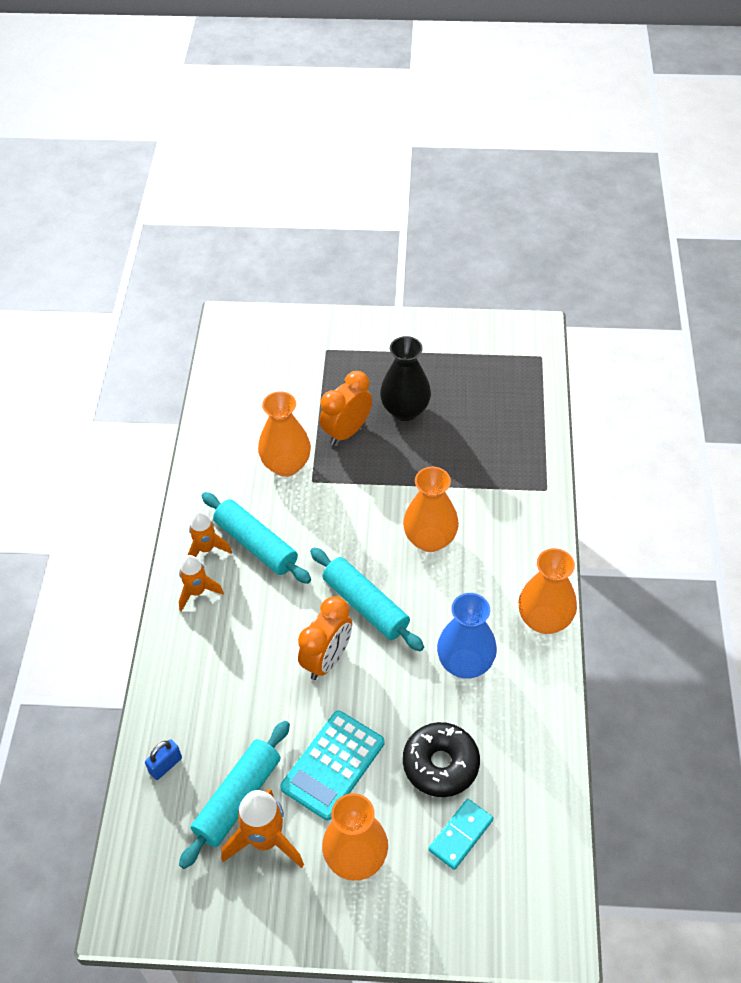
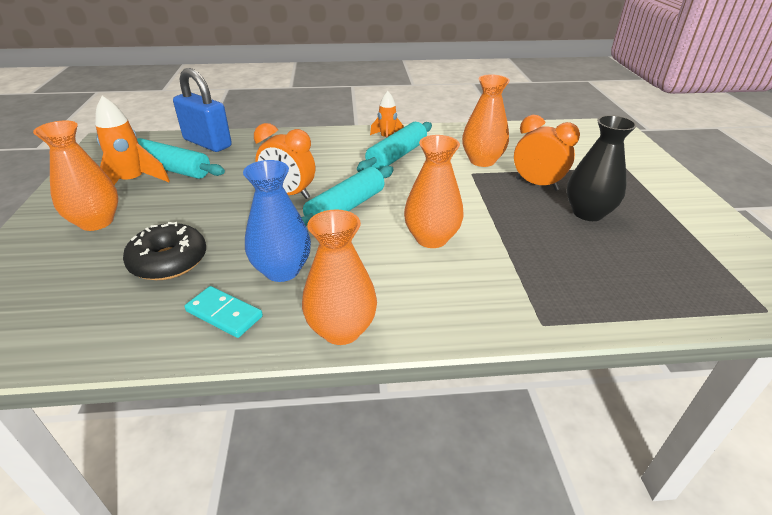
camera: 80 degrees right, 15 degrees down
(165, 765) = (207, 143): blue padlock -> blue padlock, size x2.25
(197, 592) = (348, 139): orange rocket -> none
(333, 765) = (187, 205): turquoise calculator -> none
(460, 835) = (87, 278): turquoise domino -> turquoise domino (224, 314)

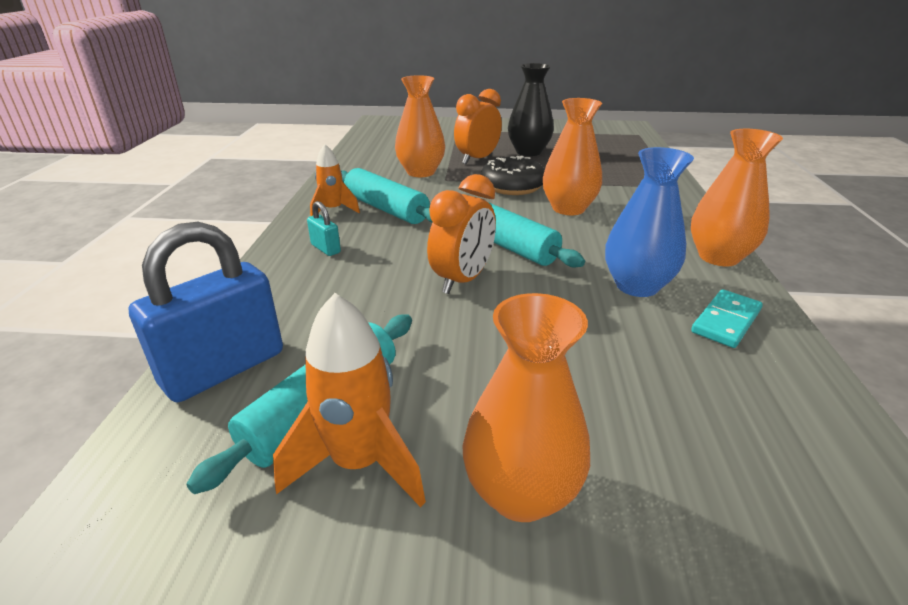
camera: 80 degrees left, 5 degrees down
(169, 261) = (636, 375): black donut -> black donut (512, 186)
(328, 145) = (325, 248): none -> turquoise padlock

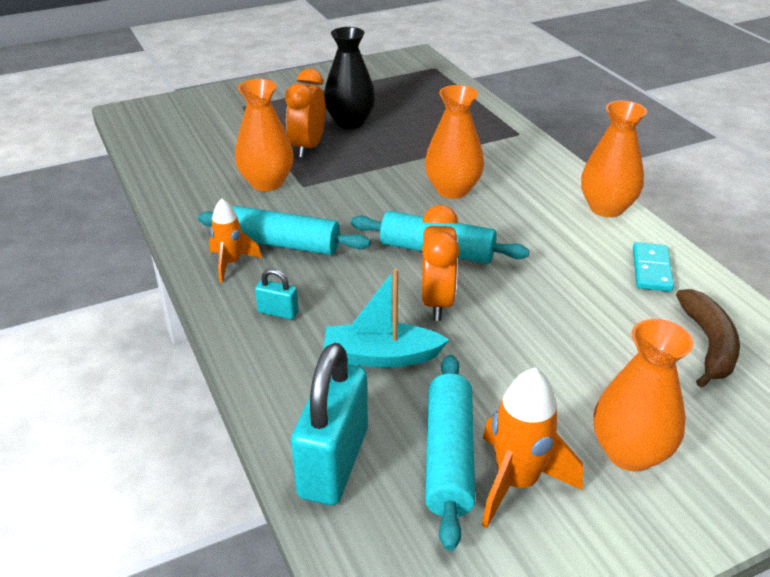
camera: 30 degrees left, 5 degrees up
(224, 368) = (333, 462): blue padlock -> turquoise padlock
(365, 304) = (381, 356): none -> turquoise boat
(512, 186) = (378, 176): black donut -> none
(637, 286) = (571, 258): blue vase -> none
(741, 417) = (709, 344): none -> brown banana

